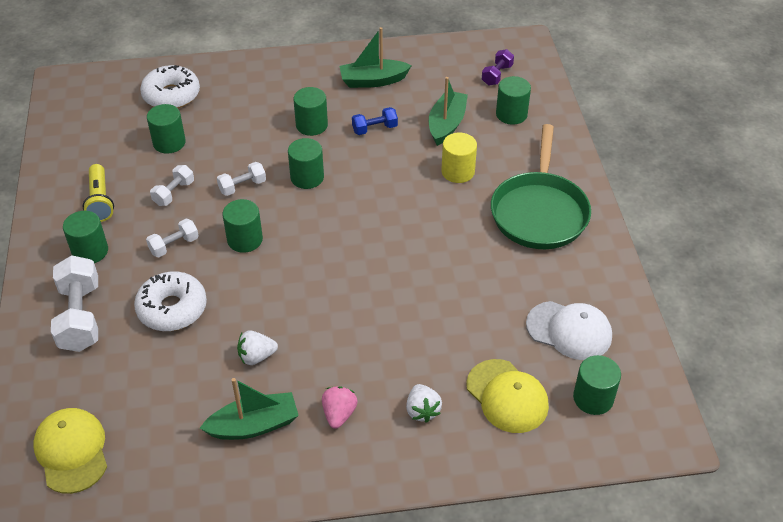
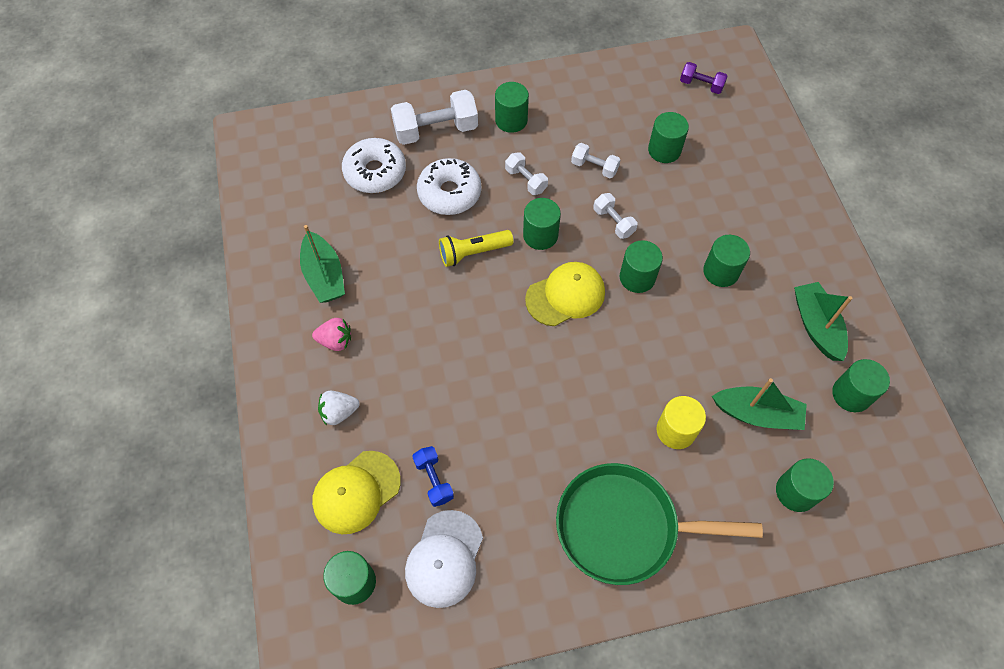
camera: 85 degrees right, 15 degrees up
(72, 451) = (301, 155): yellow cap -> yellow cap (565, 295)
(100, 201) = (574, 114): yellow flashlight -> yellow flashlight (473, 253)
(171, 95) = (736, 138): white donut -> white donut (375, 172)
(256, 356) = (398, 266): white strawberry -> none
(374, 129) = (730, 335): blue dumbbell -> blue dumbbell (434, 480)
(434, 73) = (851, 394): none -> green cylinder
(497, 75) = (871, 472): purple dumbbell -> purple dumbbell (701, 85)

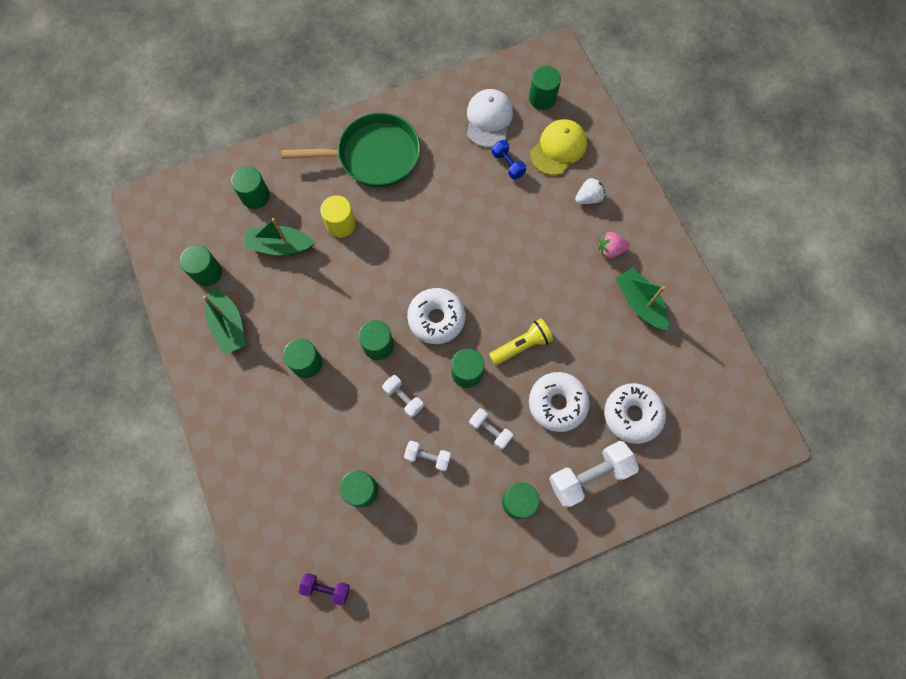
camera: 170 degrees right, 10 degrees up
(565, 295) = (436, 318): yellow cap -> white donut

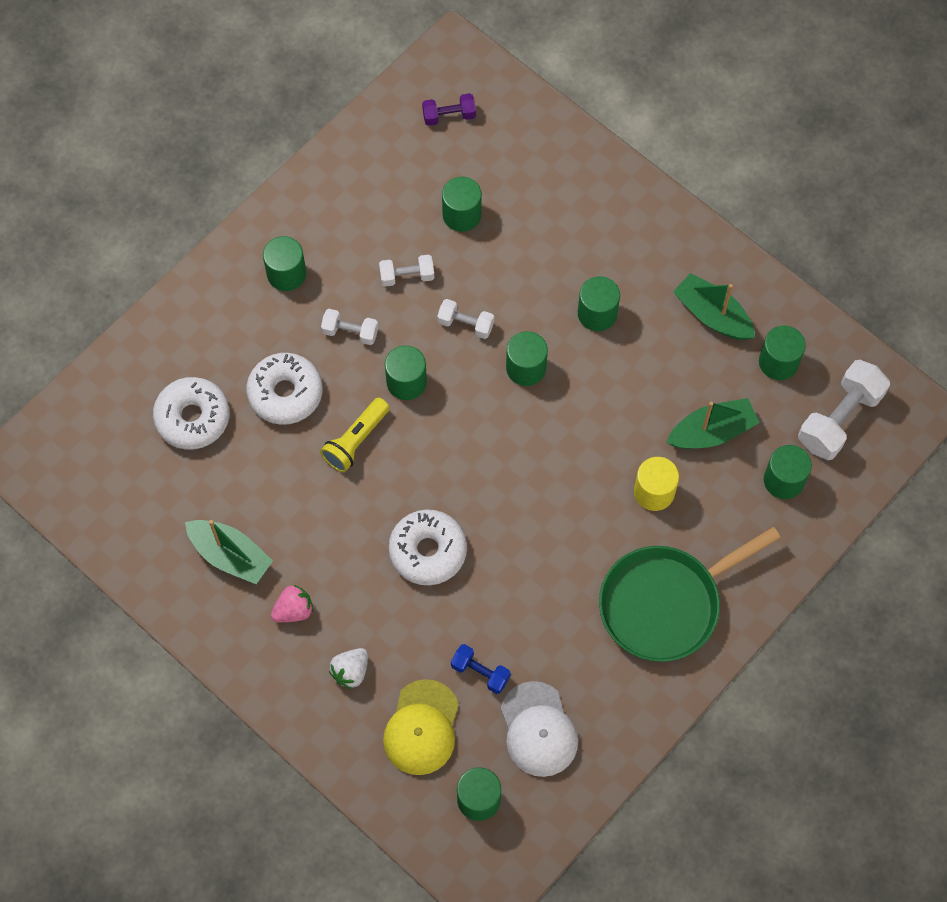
camera: 155 degrees right, 5 degrees down
(436, 318) = (473, 428): white donut -> white donut (428, 551)
(589, 475) = (218, 332): white dumbbell -> white dumbbell (839, 419)

